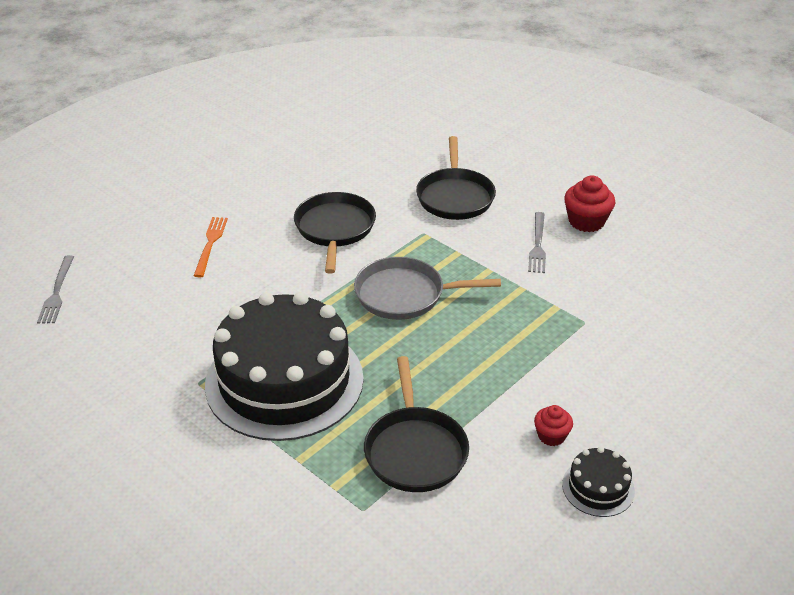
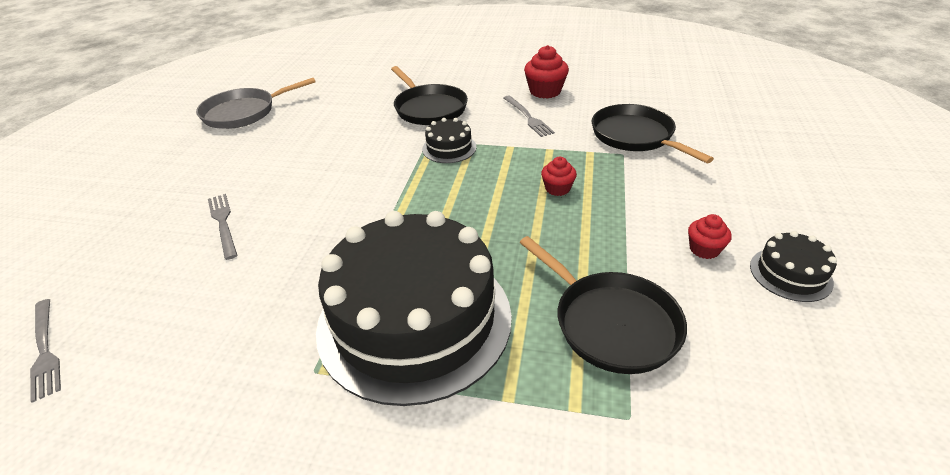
camera: 30 degrees left, 0 degrees up
(210, 244) = (223, 223): orange fork -> grey fork
(335, 229) = (345, 165): black pan -> black pan (635, 136)
(404, 295) = (459, 191): grey pan -> grey pan (243, 113)
(434, 248) = (449, 148): none -> black cake
(488, 329) = (557, 188): none -> red cupcake

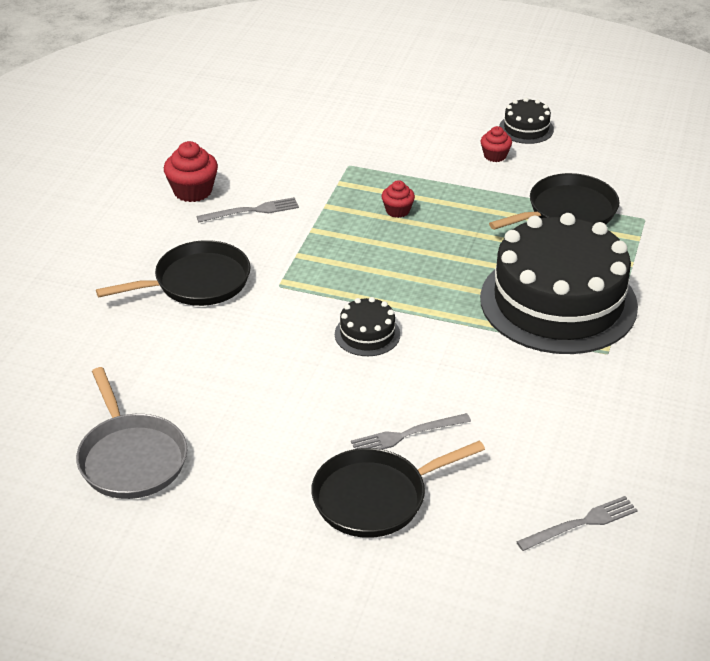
camera: 85 degrees left, 0 degrees up
(449, 148) = (301, 271): black cake -> black cake (367, 334)
(635, 136) = (318, 152): black pan -> black pan (375, 498)

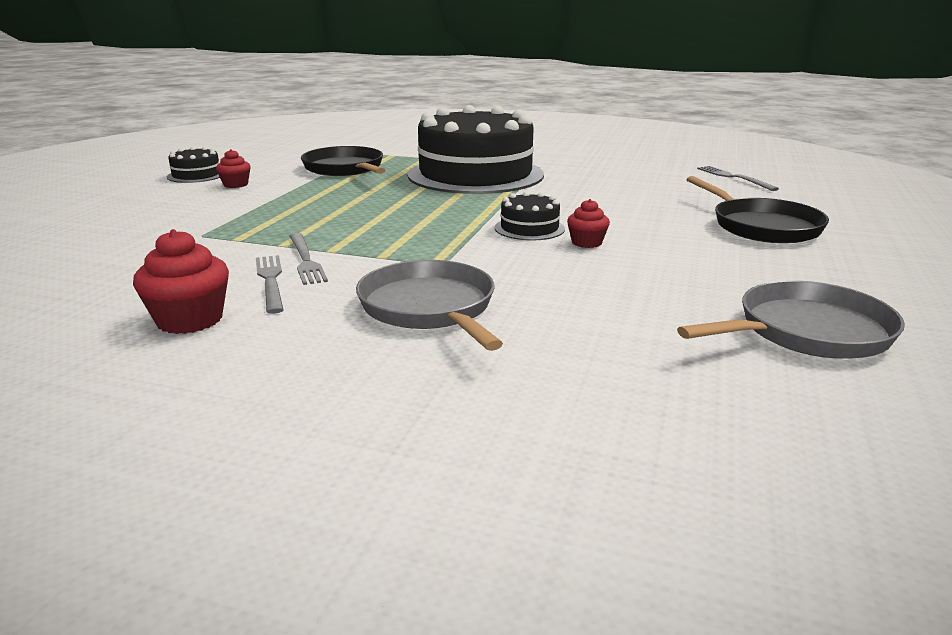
camera: 90 degrees left, 15 degrees down
(197, 282) = (429, 308): black pan -> grey pan
(397, 211) = (312, 217): red cupcake -> red cupcake (586, 243)
(406, 435) = (671, 217): grey fork -> grey fork (306, 260)

